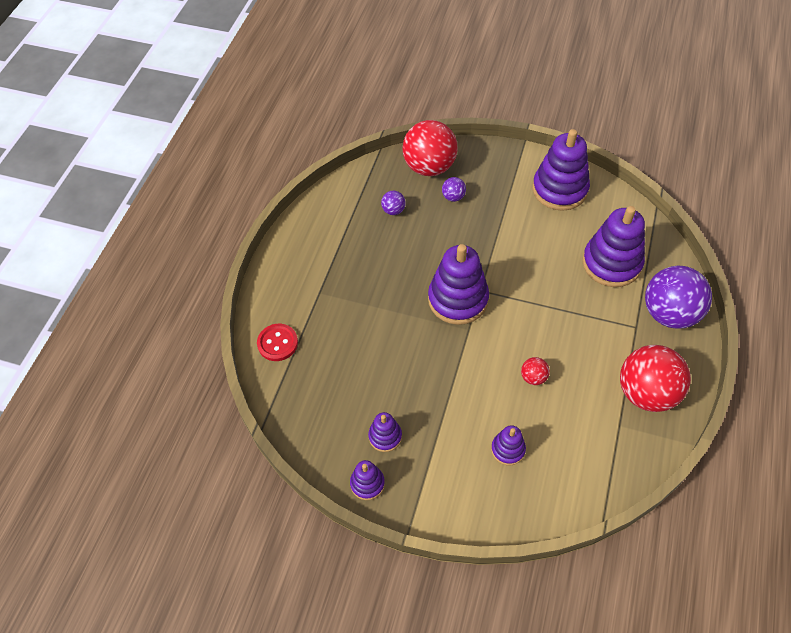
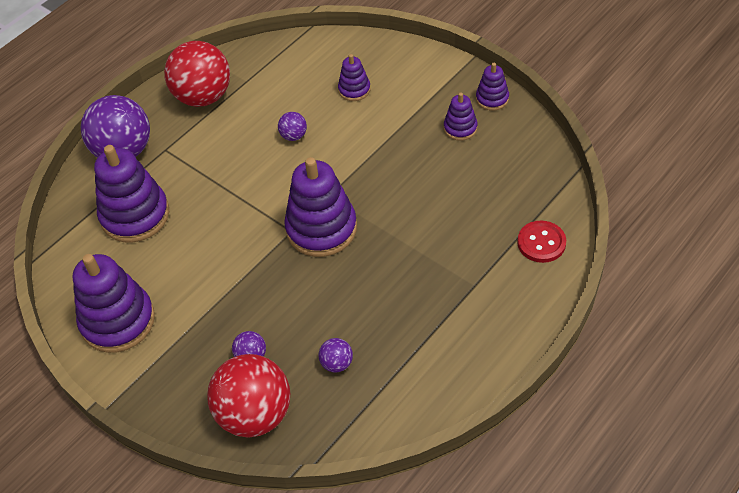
camera: 155 degrees left, 5 degrees down
(533, 377) = (294, 136): red ball -> purple ball

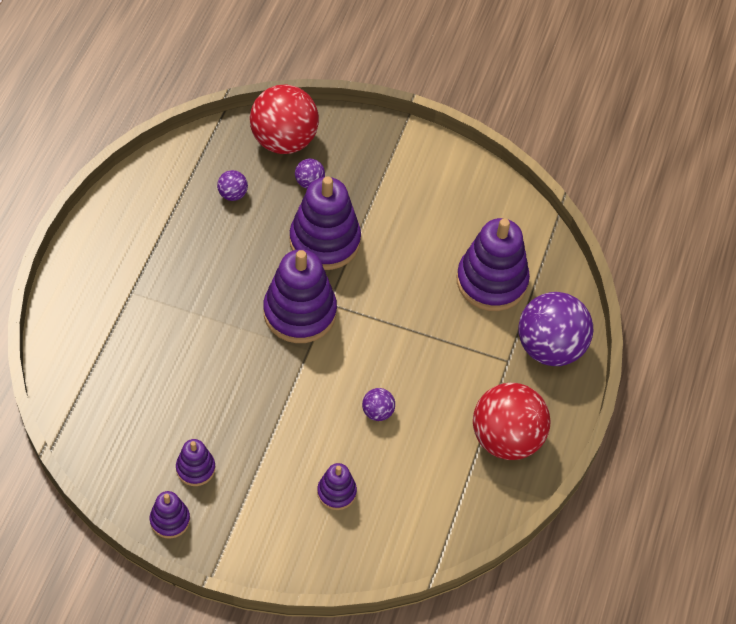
camera: 150 degrees right, 5 degrees up
(118, 321) = (443, 183): purple stacking toy -> purple stacking toy (324, 241)
(541, 243) = (76, 350): red button -> none

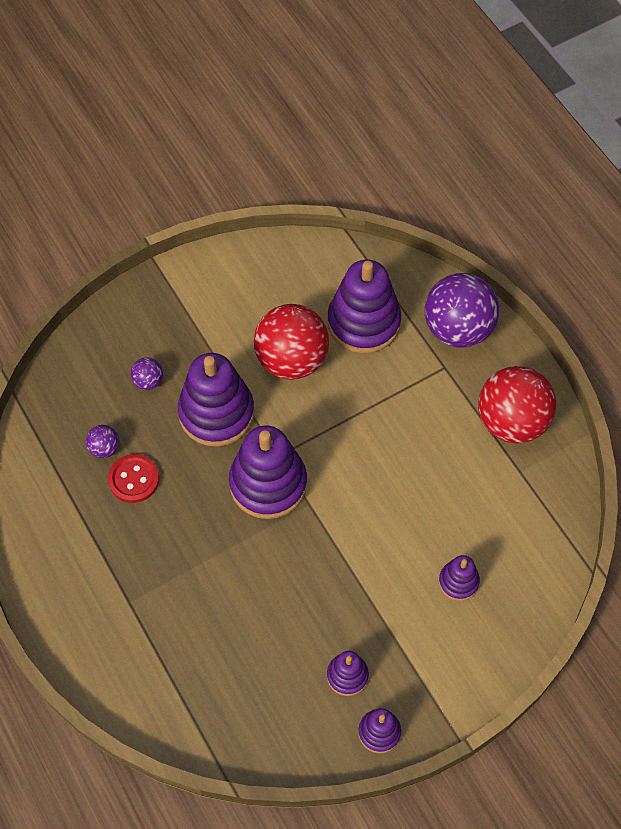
camera: 45 degrees left, 5 degrees up
(225, 228) = (134, 479): none -> red button
(284, 140) = (88, 369): red ball -> red ball (291, 360)
(377, 412) = (411, 496): purple ball -> none

